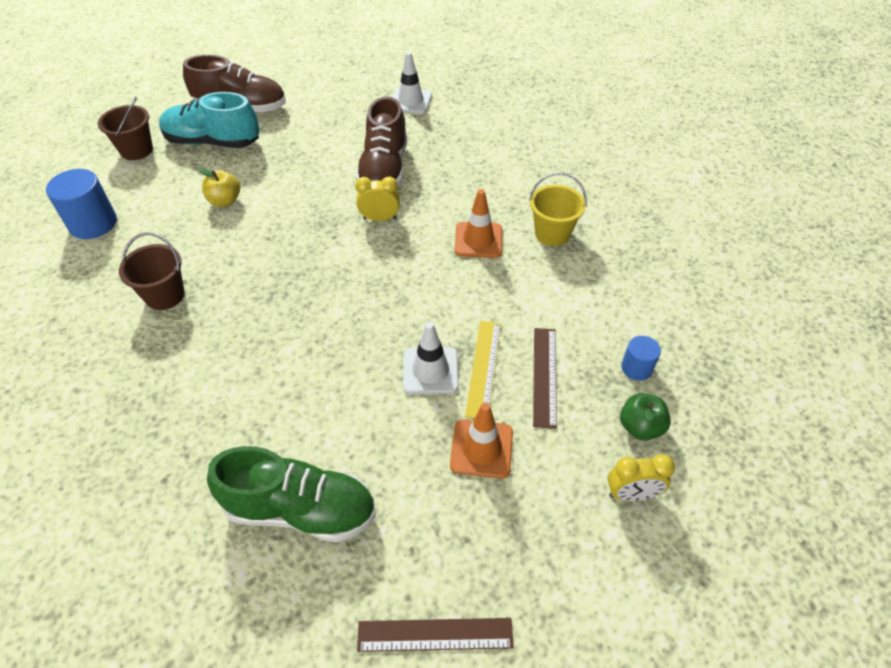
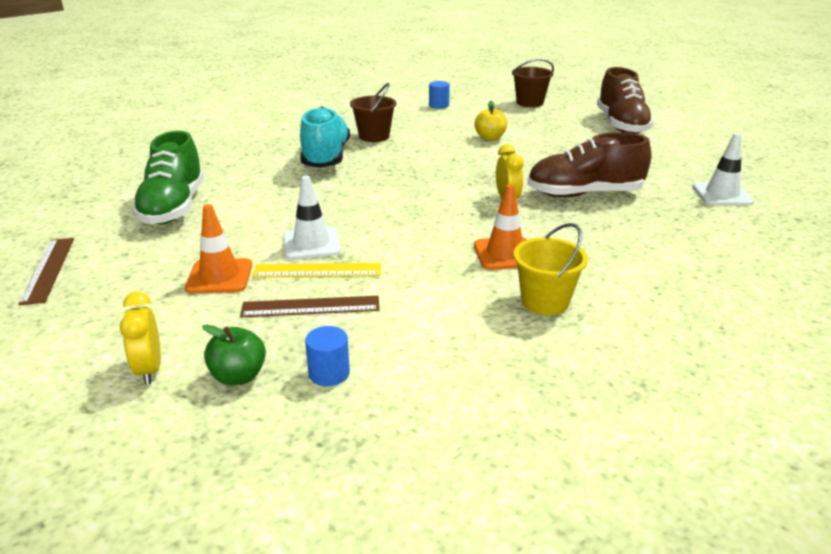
camera: 80 degrees right, 20 degrees down
(93, 223) = (438, 105): blue cylinder -> blue cylinder, size x0.56
(213, 142) = (562, 123): turquoise shoe -> turquoise shoe (326, 157)

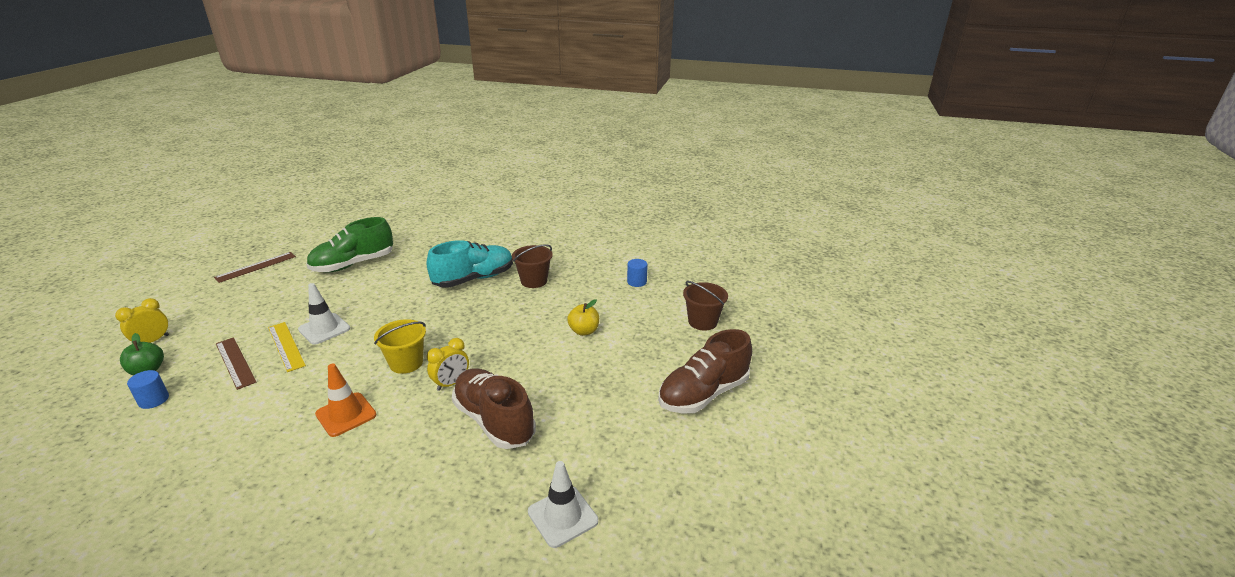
camera: 55 degrees right, 0 degrees up
(219, 276) = (265, 317): orange traffic cone -> none
(545, 302) = (271, 460): yellow bucket -> yellow bucket (406, 363)

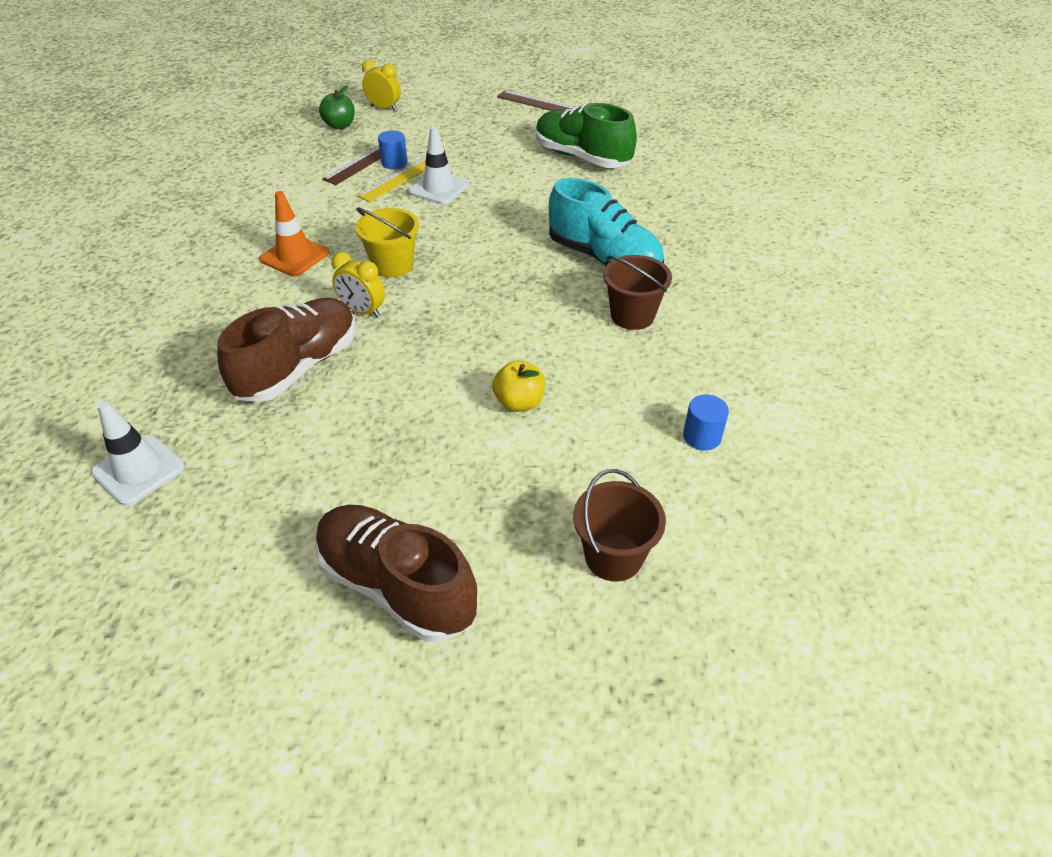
camera: 75 degrees right, 15 degrees up
(154, 400) = (299, 146): blue cylinder -> blue cylinder (394, 163)

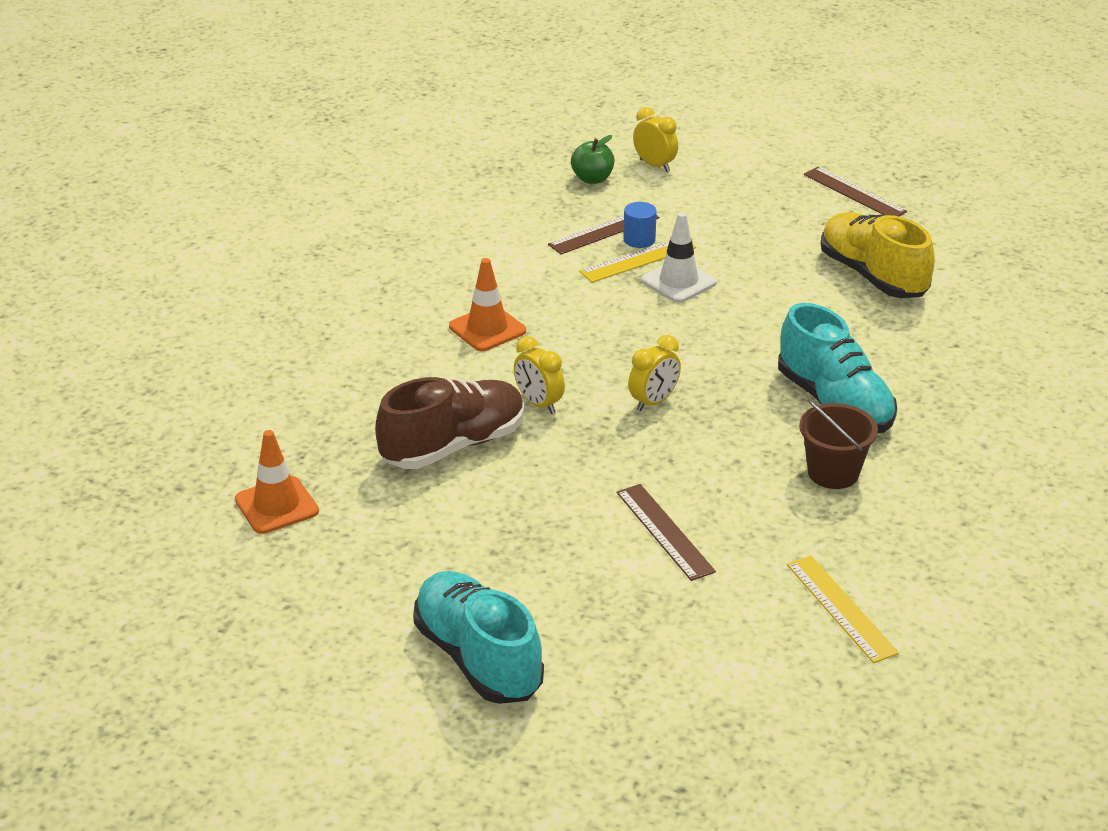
camera: 20 degrees right, 10 degrees down
(139, 470) = (276, 505): white traffic cone -> orange traffic cone
(393, 265) = (590, 361): yellow bucket -> none
(397, 586) = (478, 658): brown shoe -> turquoise shoe
(460, 288) = (653, 402): none -> yellow clock
(519, 402) = (664, 531): yellow apple -> brown ruler
(582, 157) = (872, 276): green shoe -> yellow shoe
(613, 556) = (691, 687): brown bucket -> none
(702, 436) = (840, 608): blue cylinder -> yellow ruler

